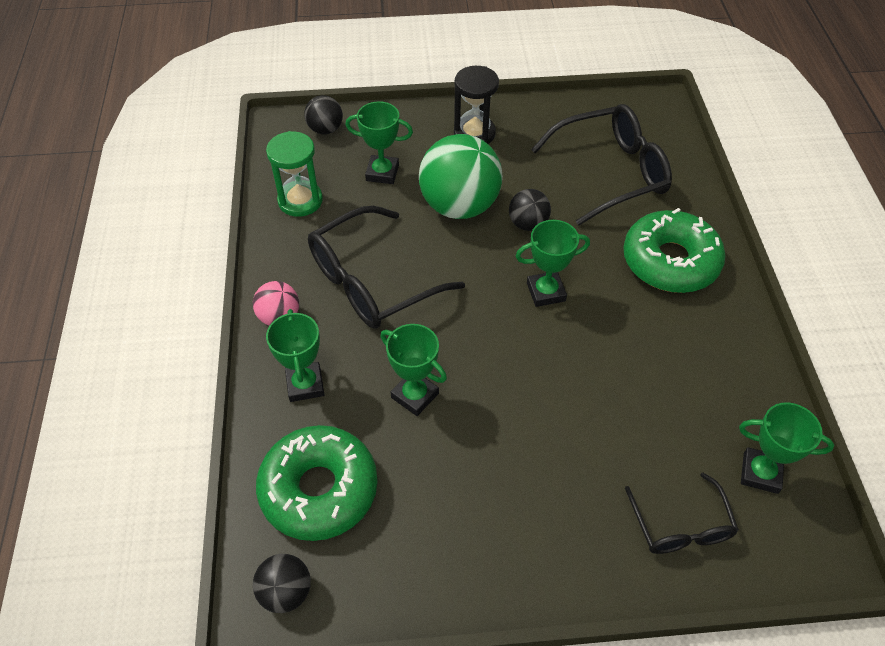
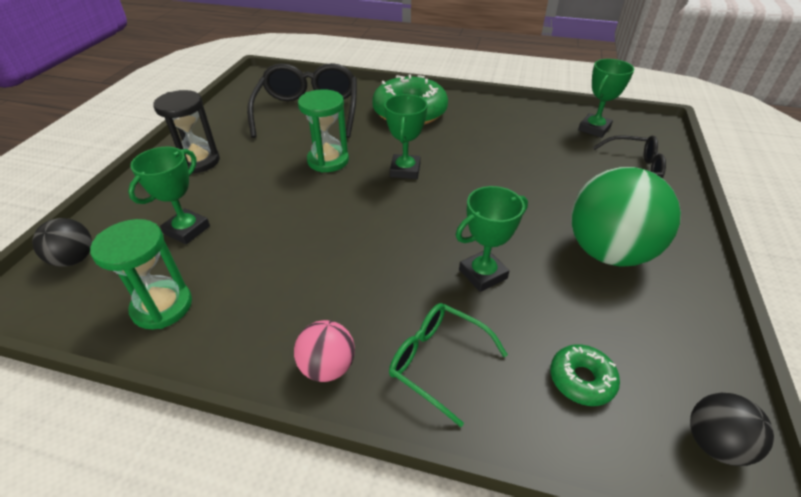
camera: 70 degrees left, 10 degrees down
(305, 385) = (438, 362): green trophy -> green glasses
(319, 489) = (581, 379): green donut -> green donut, size x0.48
(373, 281) = (327, 271): black glasses -> none
(459, 206) = (276, 191): green ball -> green ball (608, 252)
(528, 224) = (328, 160): black ball -> green hourglass

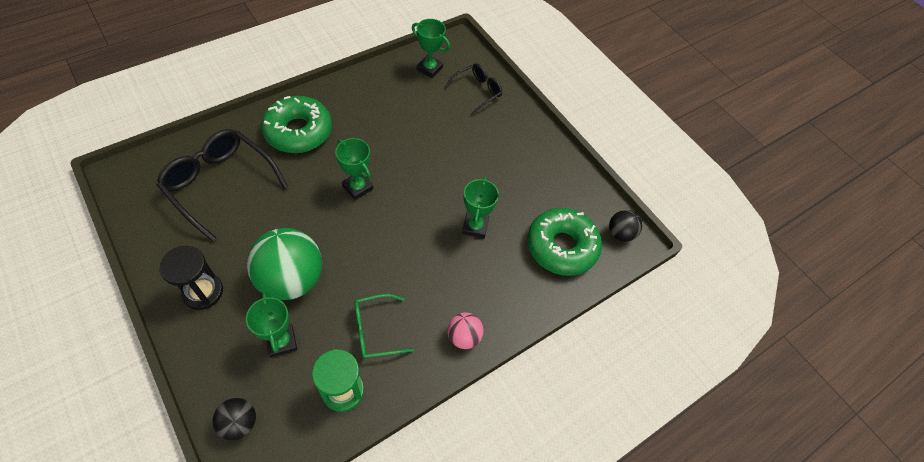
camera: 55 degrees left, 15 degrees up
(328, 160) = (298, 218): green hourglass -> none
(438, 362) = (504, 290): green glasses -> green glasses (376, 330)
(581, 379) = (561, 246): green donut -> green donut, size x2.09
(594, 129) = (429, 68): green trophy -> green trophy turned 45 degrees counterclockwise
(608, 252) = (514, 165): green ball -> green ball (291, 279)

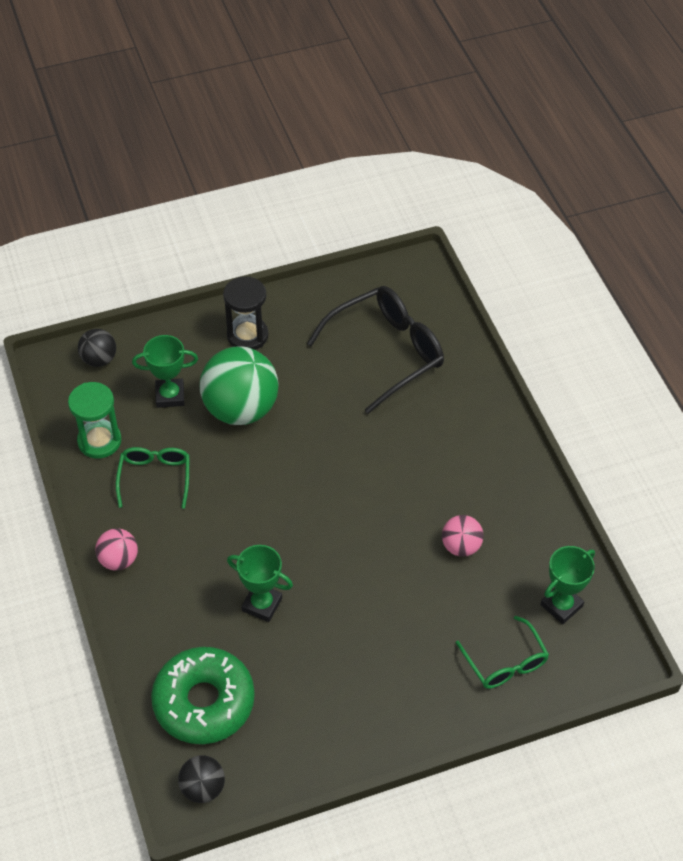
camera: 110 degrees right, 5 degrees down
(298, 131) = (457, 432): green donut -> none
(357, 187) = (353, 485): green trophy -> none
(398, 120) = (461, 546): none -> pink ball
(477, 91) = (505, 662): black glasses -> green glasses

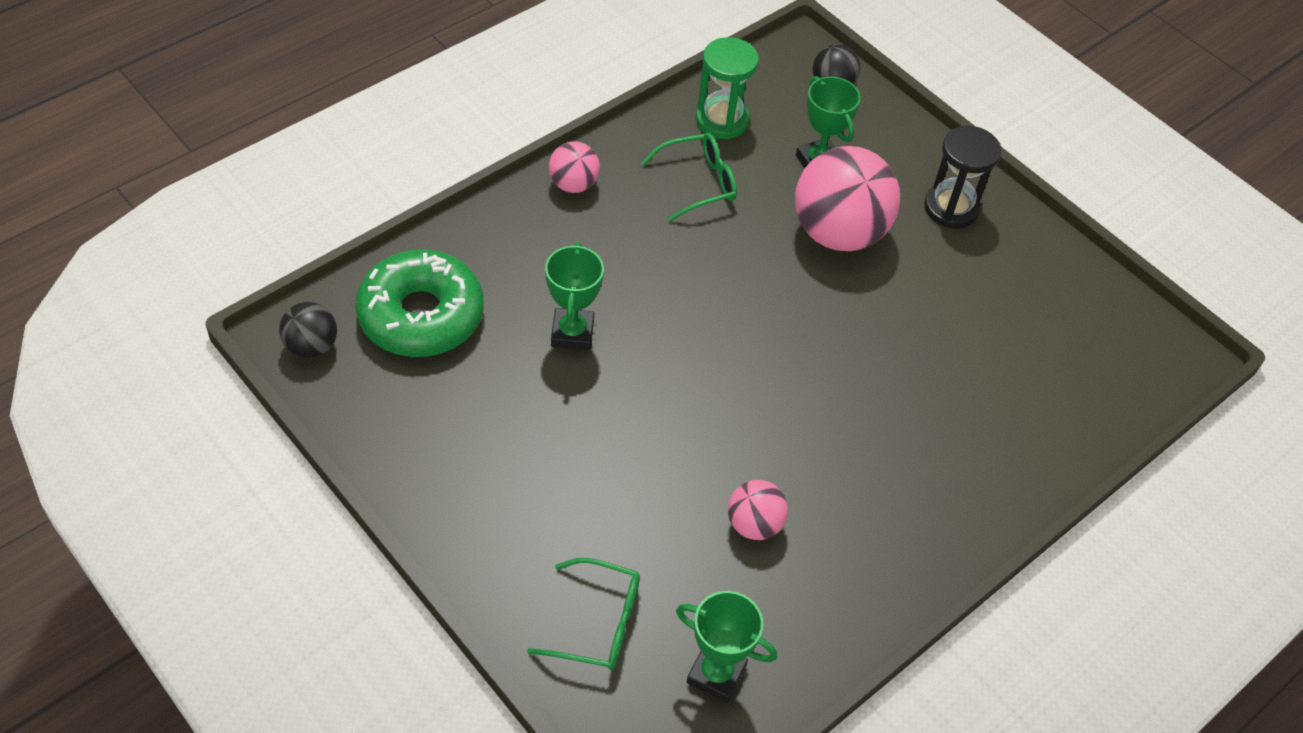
camera: 65 degrees right, 0 degrees up
(241, 409) = (838, 233): green ball -> pink ball
(386, 353) = (1015, 358): black glasses -> none
(505, 662) = (597, 623): green glasses -> green glasses turned 120 degrees counterclockwise

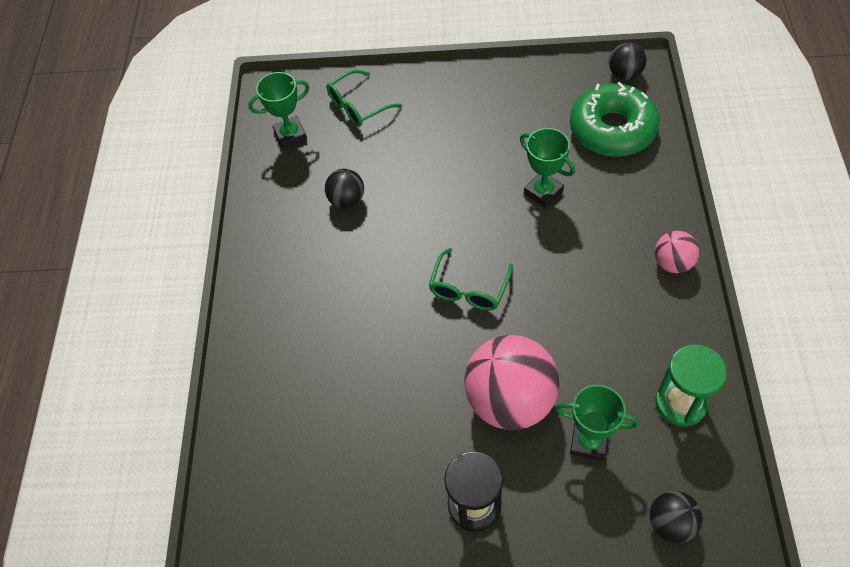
camera: 140 degrees right, 5 degrees up
(698, 183) = (623, 341): green glasses -> green glasses (469, 288)
(754, 524) = (347, 200): pink ball -> black ball

